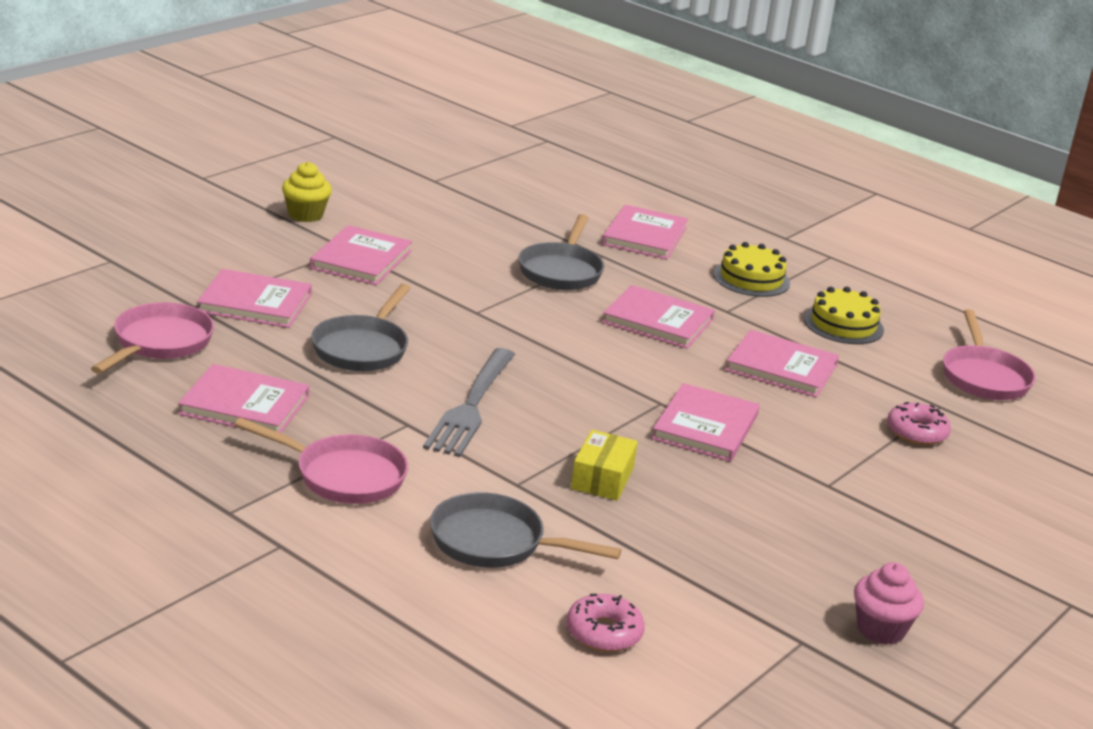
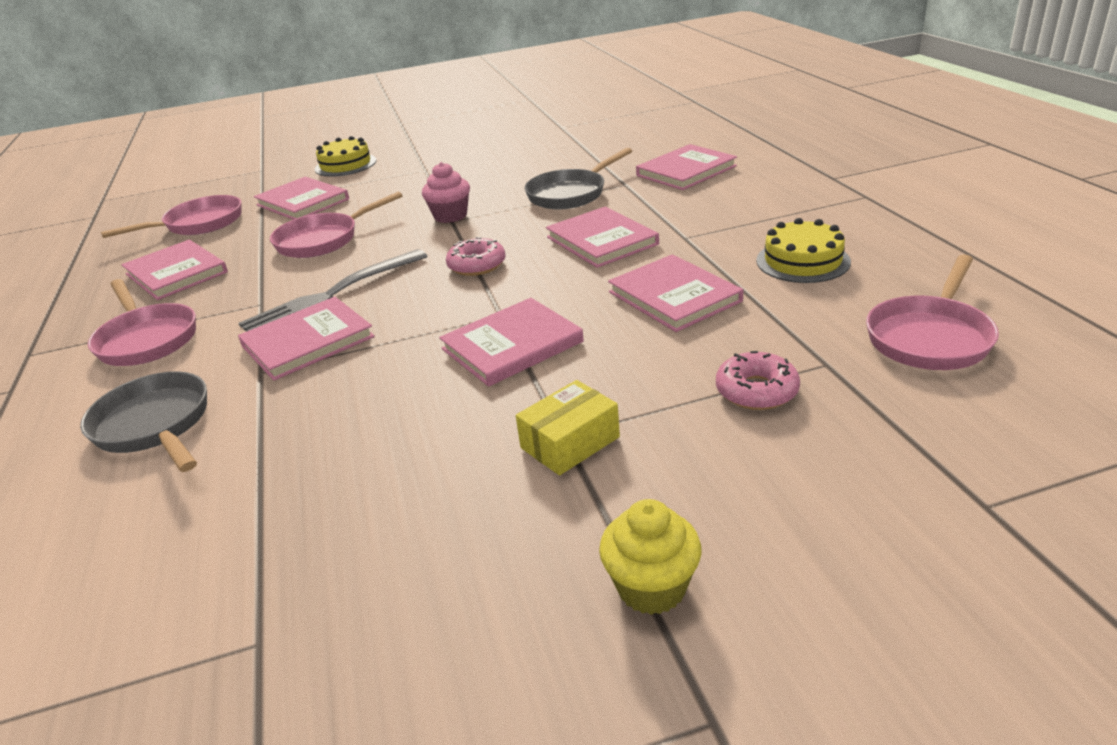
camera: 40 degrees right, 5 degrees up
(305, 215) = (431, 147): yellow cupcake -> yellow cupcake (651, 587)
(361, 259) = (423, 177): pink book -> pink book (308, 342)
(362, 348) = (323, 240): grey pan -> pink pan
(602, 479) = (339, 381): yellow box -> yellow box (570, 442)
(604, 632) = (88, 555): pink donut -> pink donut (477, 265)
(751, 279) = (749, 211): yellow cake -> yellow cake (345, 165)
(880, 630) = (373, 661): pink cupcake -> pink cupcake (450, 216)

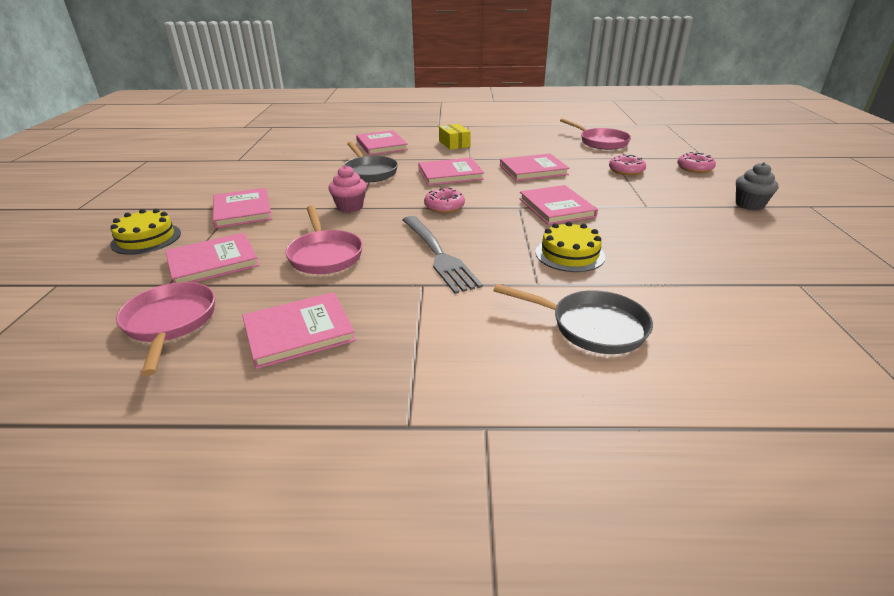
camera: 75 degrees left, 0 degrees up
(147, 339) = (440, 341): pink pan -> none
(155, 425) = (592, 327): grey pan -> grey pan turned 135 degrees counterclockwise
(308, 342) = (505, 265): pink book -> pink book (242, 210)
(570, 442) = (653, 206): yellow box -> yellow box (454, 144)
(651, 587) = (749, 205): yellow cupcake -> grey cupcake
(802, 261) = (520, 145): yellow cake -> yellow cake (569, 254)
(865, 489) = (694, 168): none -> pink donut

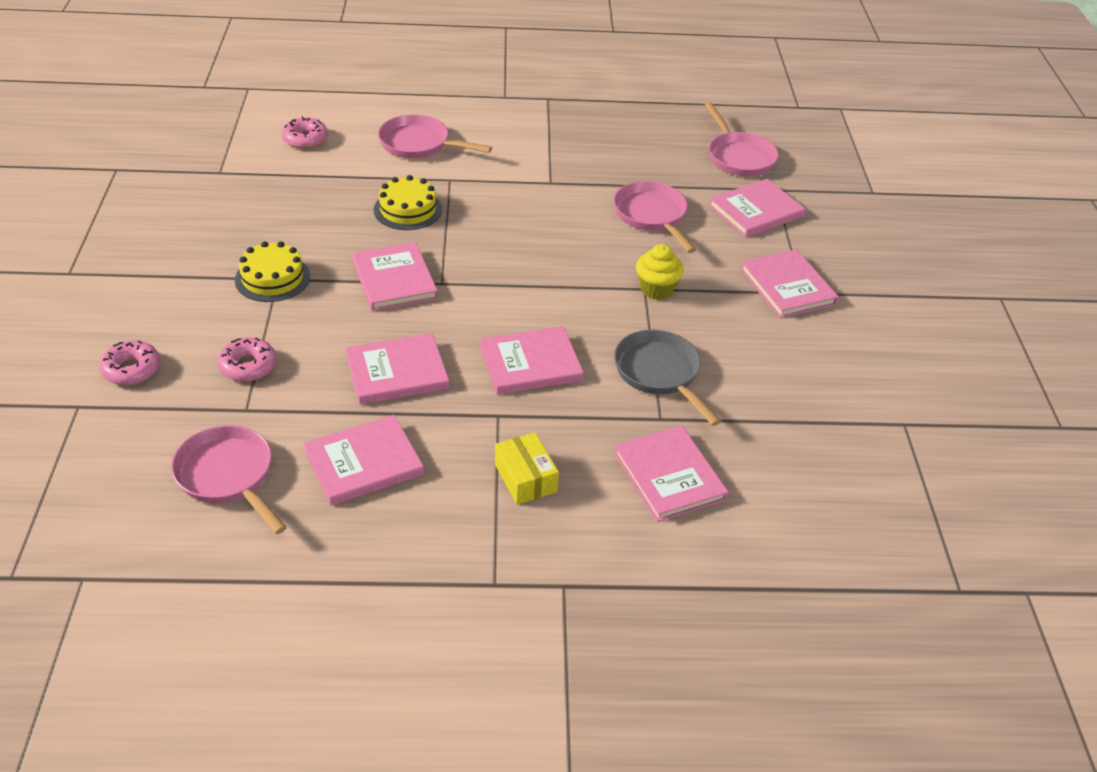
camera: 175 degrees right, 10 degrees up
(146, 239) = (855, 244): yellow cake -> yellow cake (272, 278)
(299, 332) = (637, 148): pink book -> pink book (364, 463)
(350, 207) = (656, 289): pink cupcake -> yellow cupcake
(438, 255) = (539, 213): grey fork -> none
(444, 206) = (536, 286): pink donut -> pink donut (305, 139)
(592, 327) = (419, 144): grey pan -> pink pan
(749, 205) = (144, 277): grey cupcake -> none

